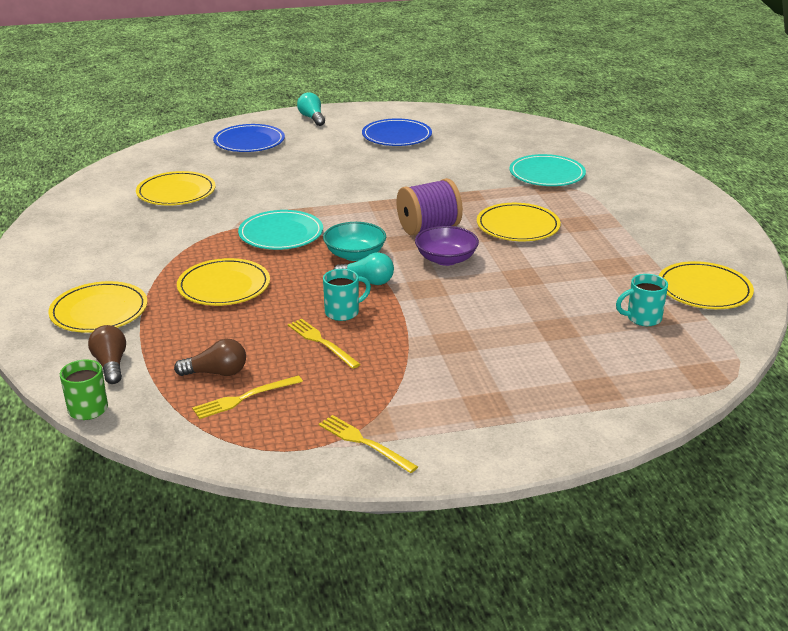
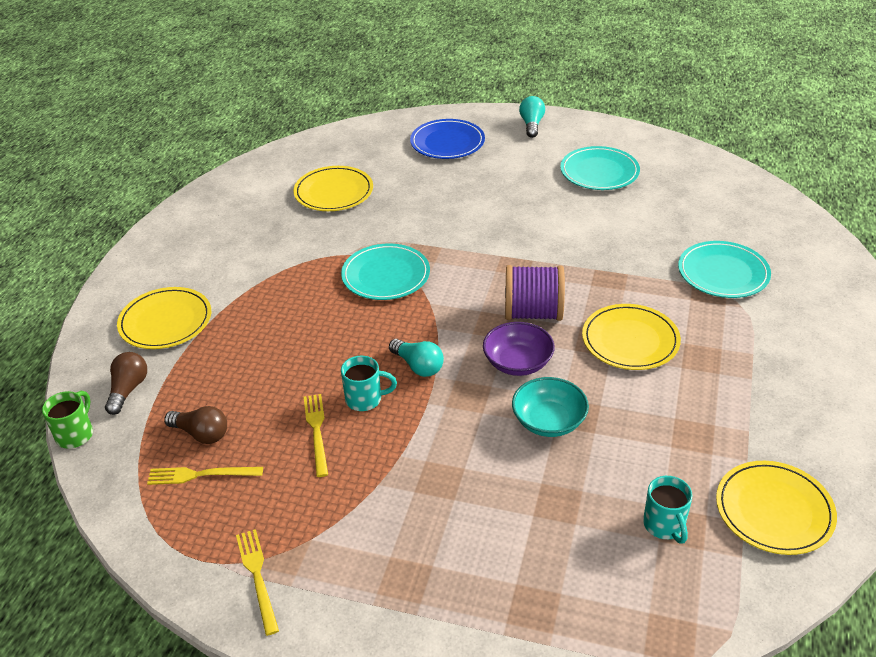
camera: 30 degrees right, 10 degrees up
(224, 286) = (286, 327): yellow plate -> none
(355, 254) = (433, 326): turquoise bowl -> turquoise bowl (549, 421)
(397, 136) = (599, 172): blue plate -> turquoise plate
(642, 318) = (664, 525): turquoise mug -> turquoise mug turned 120 degrees counterclockwise

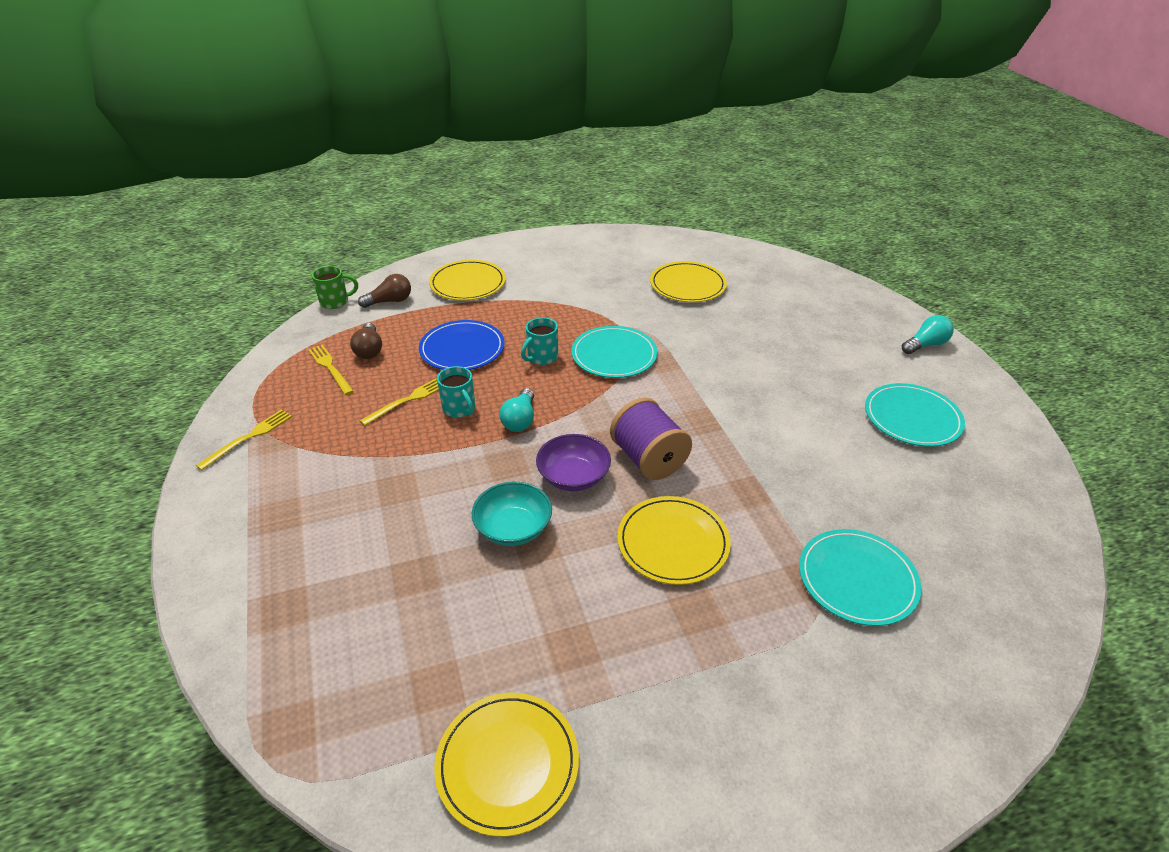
camera: 55 degrees right, 0 degrees up
(447, 142) = (829, 310): blue plate -> blue plate (462, 349)
(664, 525) = (430, 669): turquoise mug -> turquoise mug (541, 357)

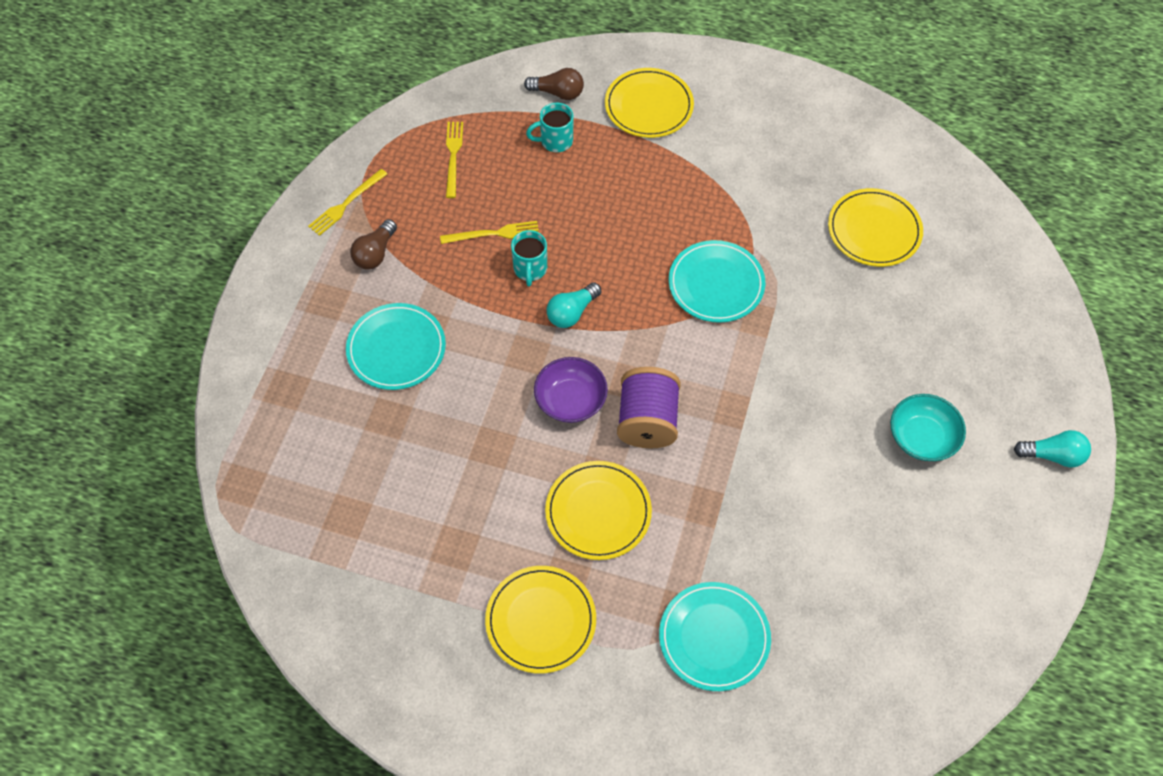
camera: 35 degrees right, 20 degrees up
(249, 437) = (346, 204): yellow fork -> yellow fork turned 150 degrees clockwise
(335, 302) = (508, 67): green mug -> none
(369, 350) = (499, 151): brown light bulb -> brown light bulb (375, 253)
(462, 349) = (582, 196): blue plate -> none
(507, 763) = (354, 599): yellow plate -> yellow plate (541, 620)
(513, 528) = (487, 420): turquoise bowl -> turquoise bowl (922, 437)
(541, 357) = (646, 248): turquoise mug -> turquoise mug (555, 141)
(912, 418) = (936, 527): turquoise plate -> turquoise plate (396, 349)

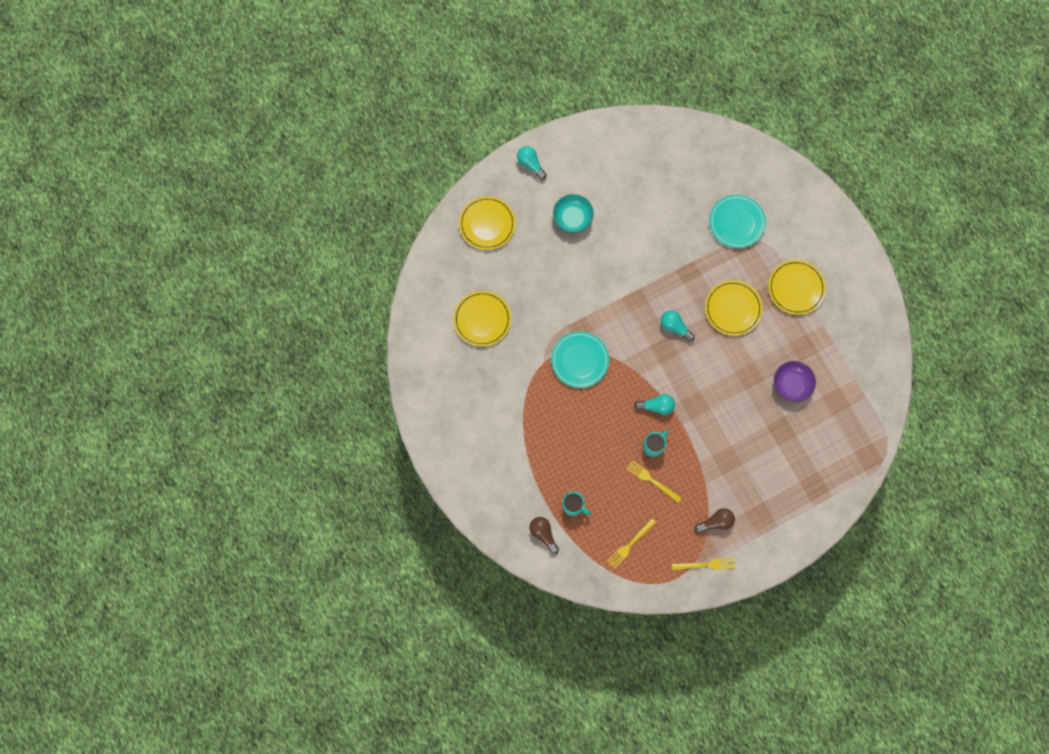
camera: 135 degrees left, 15 degrees up
(396, 349) = (749, 461): turquoise plate -> none
(570, 400) = (697, 366): purple bowl -> purple bowl (791, 384)
(647, 421) = (675, 327): purple spool -> turquoise light bulb
(649, 106) = (508, 483): yellow plate -> yellow plate (487, 224)

